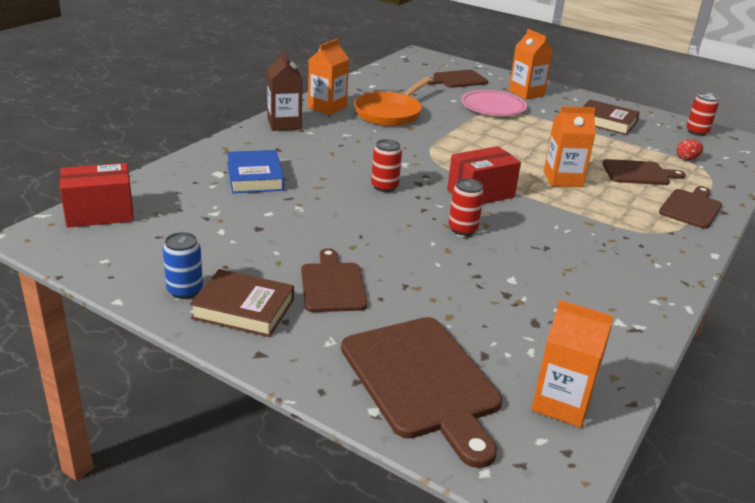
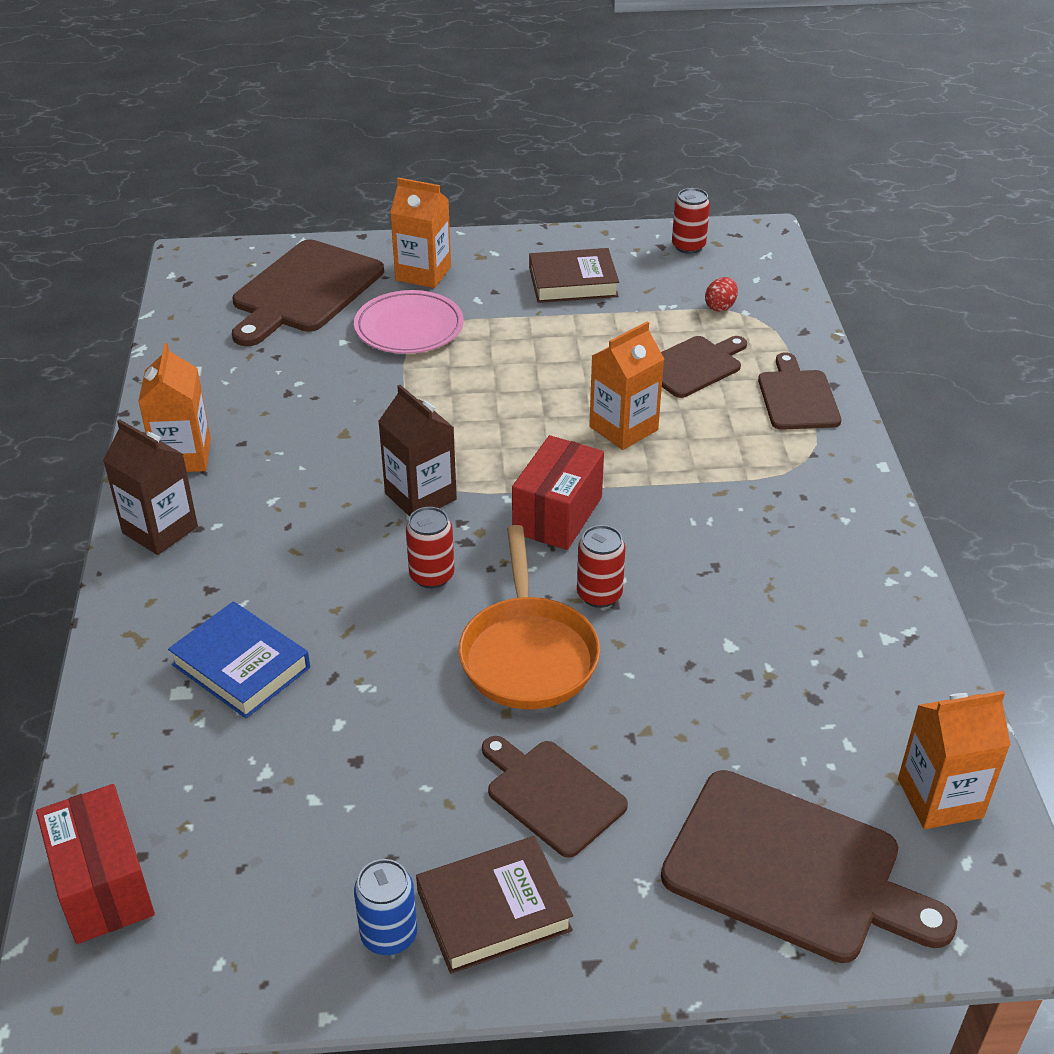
camera: 35 degrees left, 10 degrees up
(100, 214) = (103, 885): red box -> red box turned 60 degrees counterclockwise
(390, 113) = (285, 418): orange pan -> orange pan (528, 654)
(418, 160) = (420, 496): none -> brown carton
(458, 80) = (305, 291): brown cutting board -> brown cutting board, size x1.66

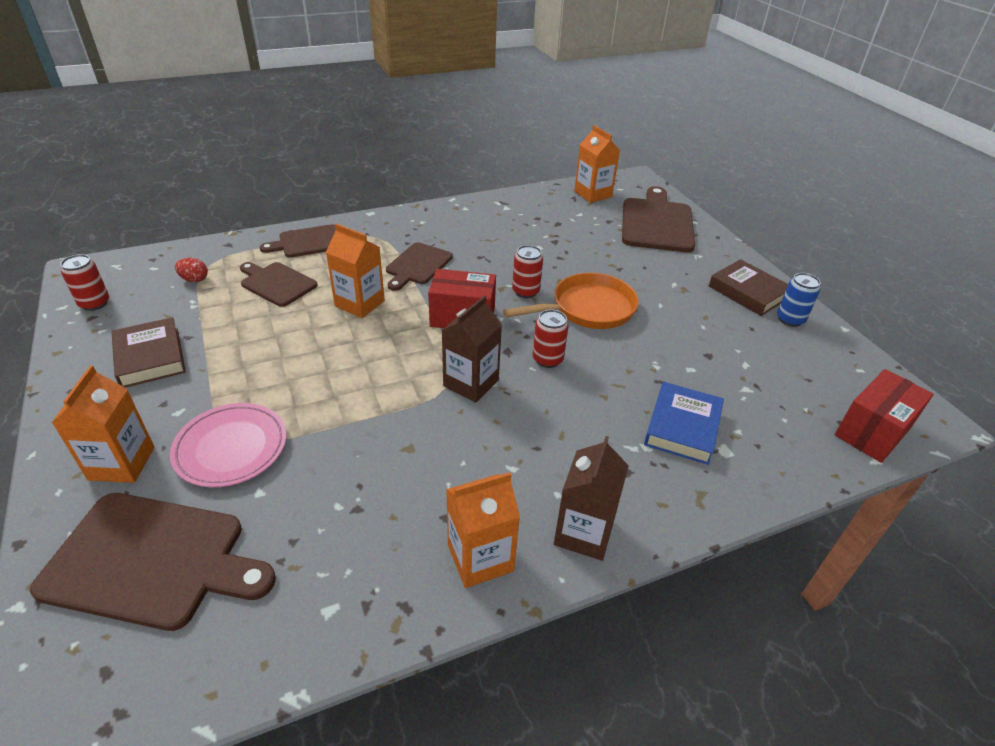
camera: 110 degrees left, 0 degrees up
(552, 794) = (673, 286): brown cutting board -> brown cutting board (417, 265)

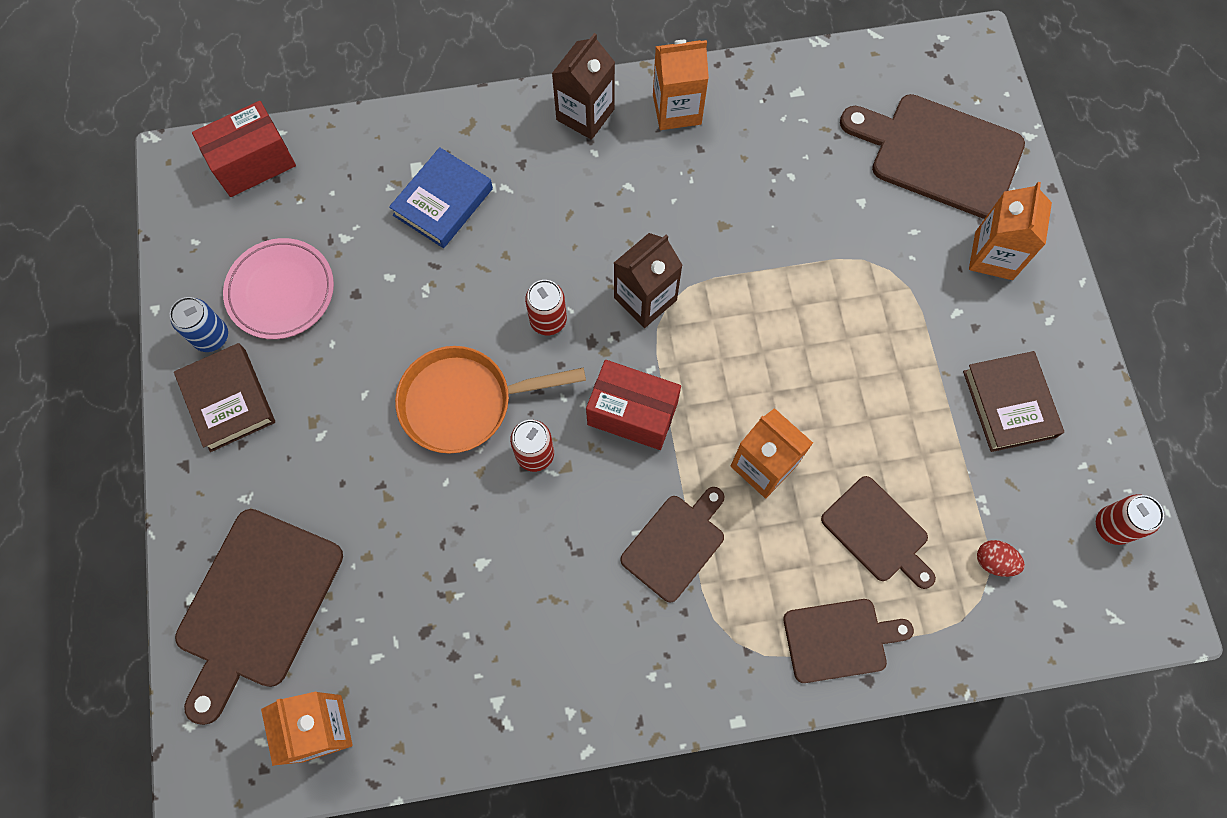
camera: 165 degrees left, 30 degrees up
(231, 448) = (894, 255): pink plate -> pink plate (281, 291)

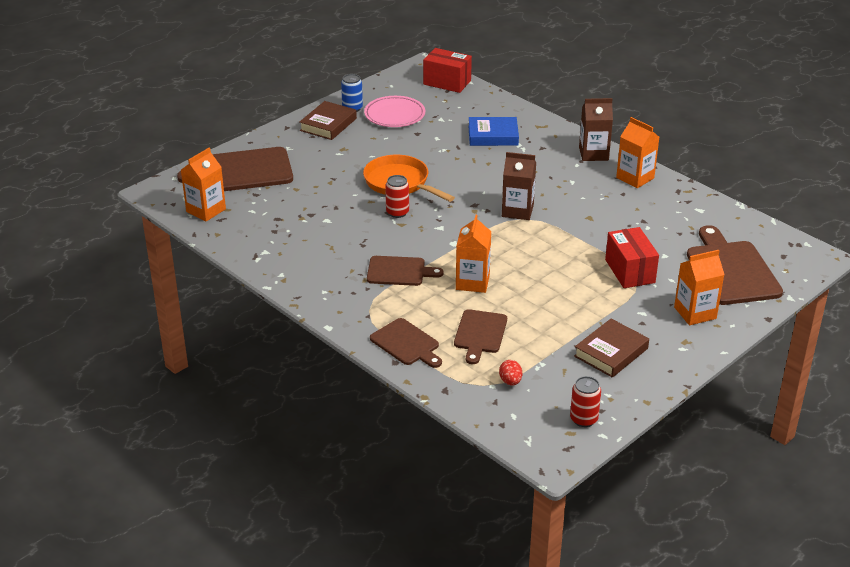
camera: 55 degrees right, 35 degrees down
(548, 320) = (470, 188): red can -> none
(632, 413) = (452, 231): red box -> red box (630, 271)

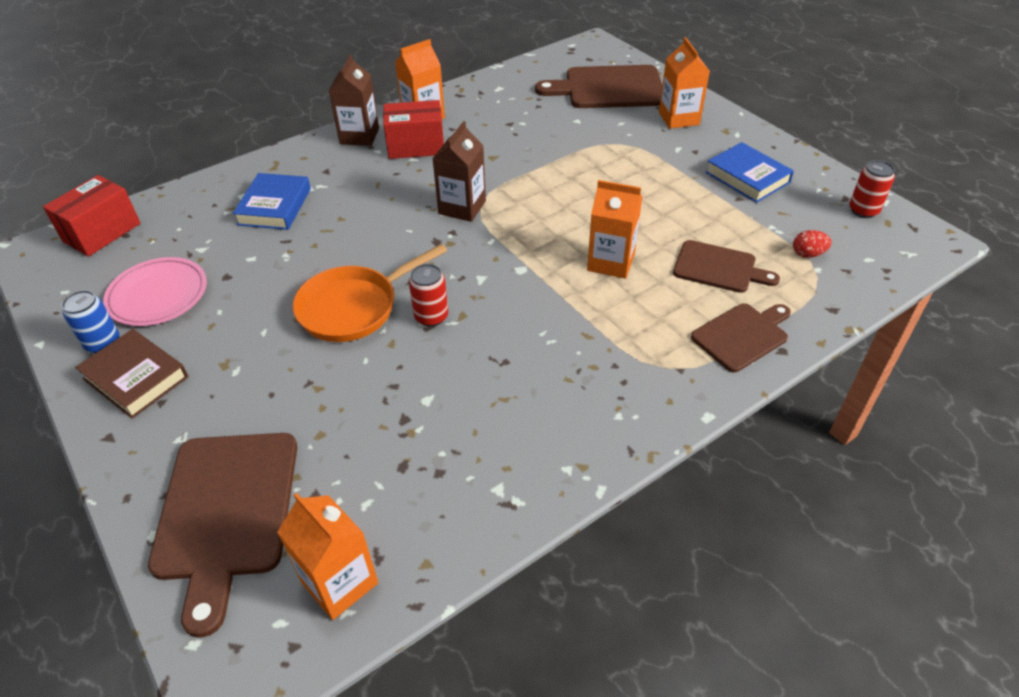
camera: 80 degrees left, 10 degrees up
(399, 271) = (578, 328): brown cutting board -> none
(611, 352) = (747, 177): brown book -> blue book
(630, 271) = (602, 145): red box -> red box (416, 146)

